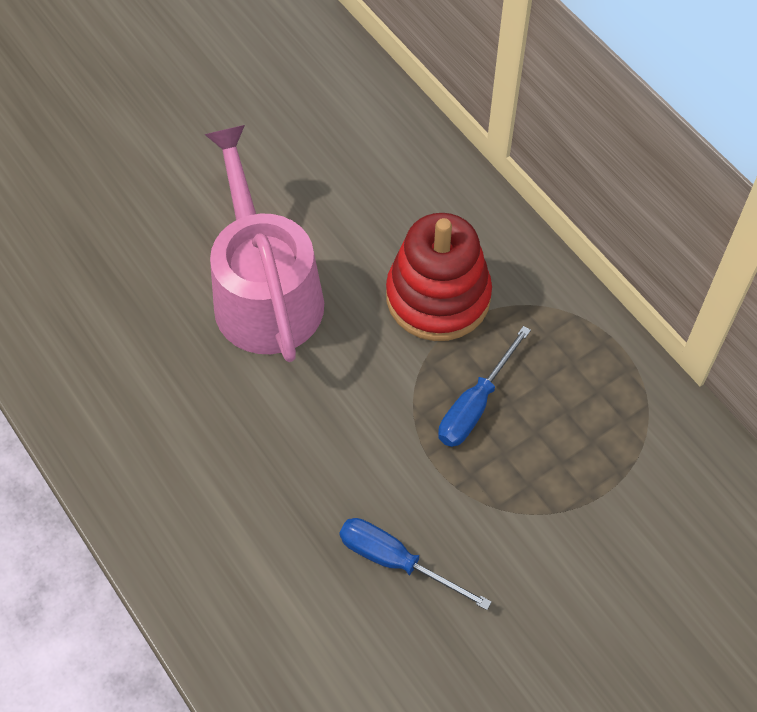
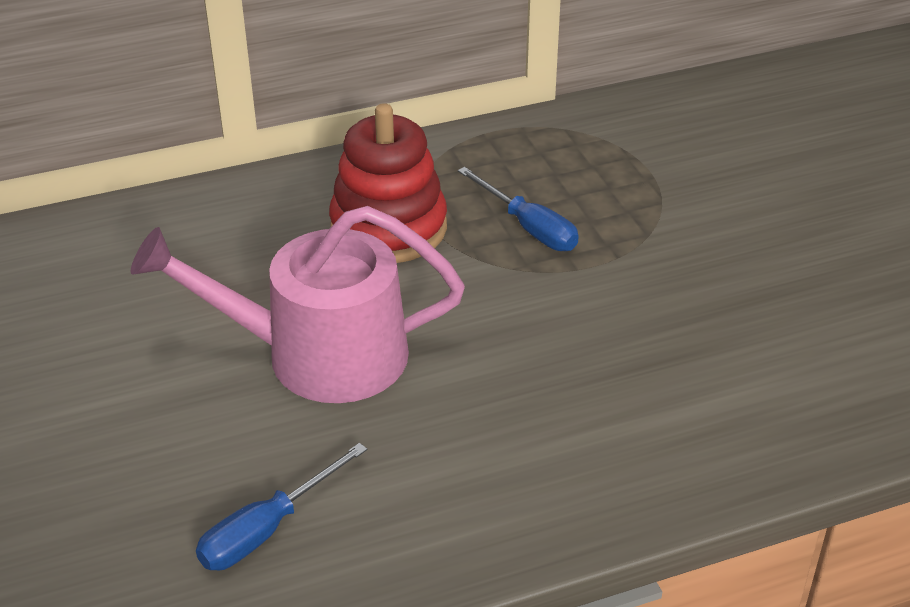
camera: 75 degrees left, 20 degrees down
(396, 561) = (693, 311): blue screwdriver -> blue screwdriver (267, 529)

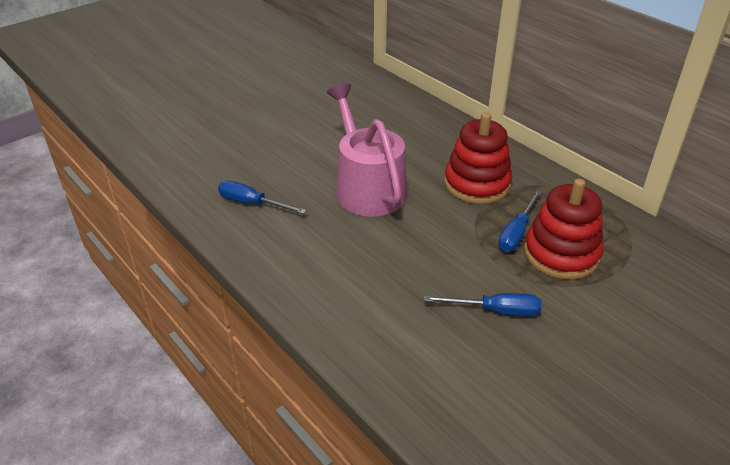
camera: 70 degrees right, 0 degrees up
(594, 203) = (561, 254): none -> red stacking toy
(683, 301) = (495, 311): none -> blue screwdriver

